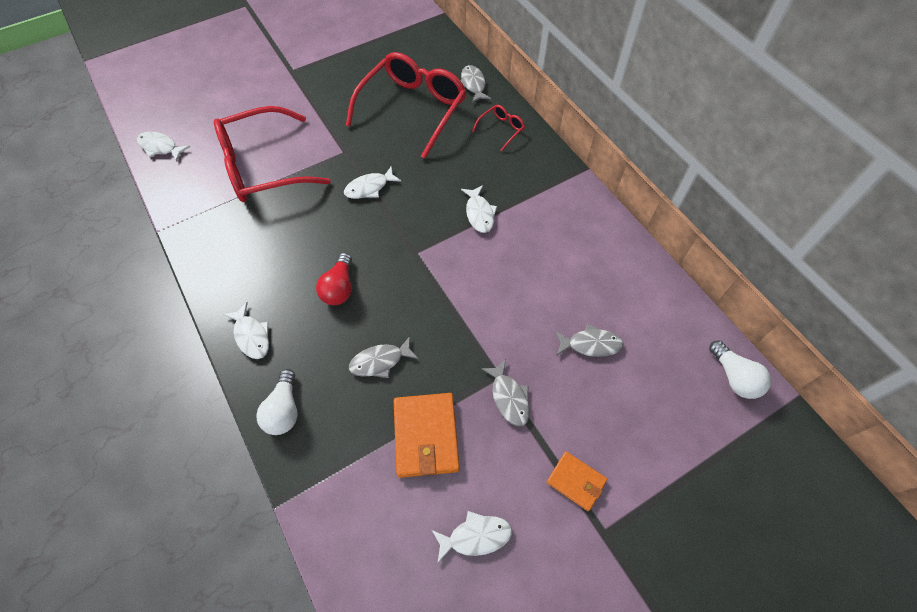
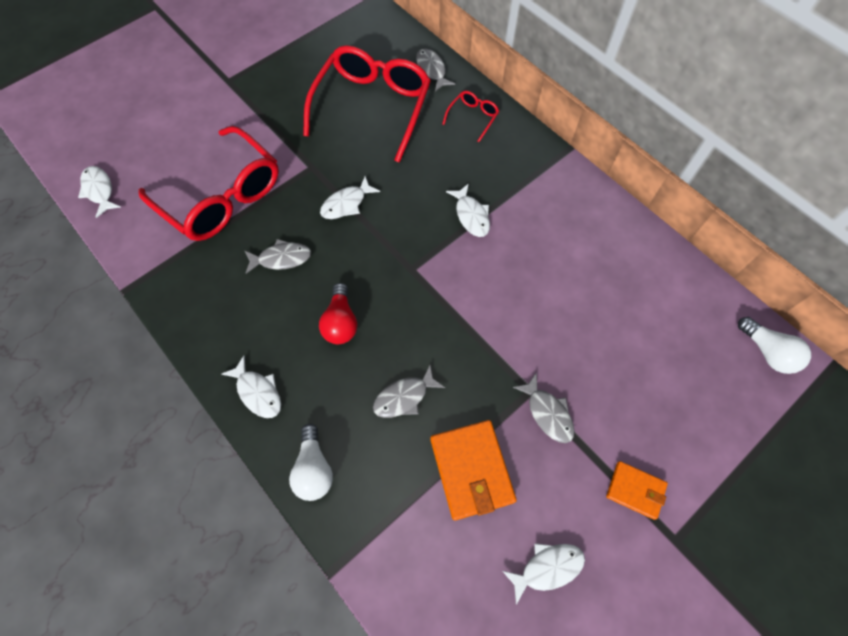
camera: 10 degrees left, 5 degrees up
(160, 147) = (99, 190): white fish -> white fish turned 45 degrees clockwise
(262, 167) = (222, 197): red glasses -> red glasses turned 105 degrees counterclockwise
(591, 344) = (618, 341): grey fish -> grey fish (281, 258)

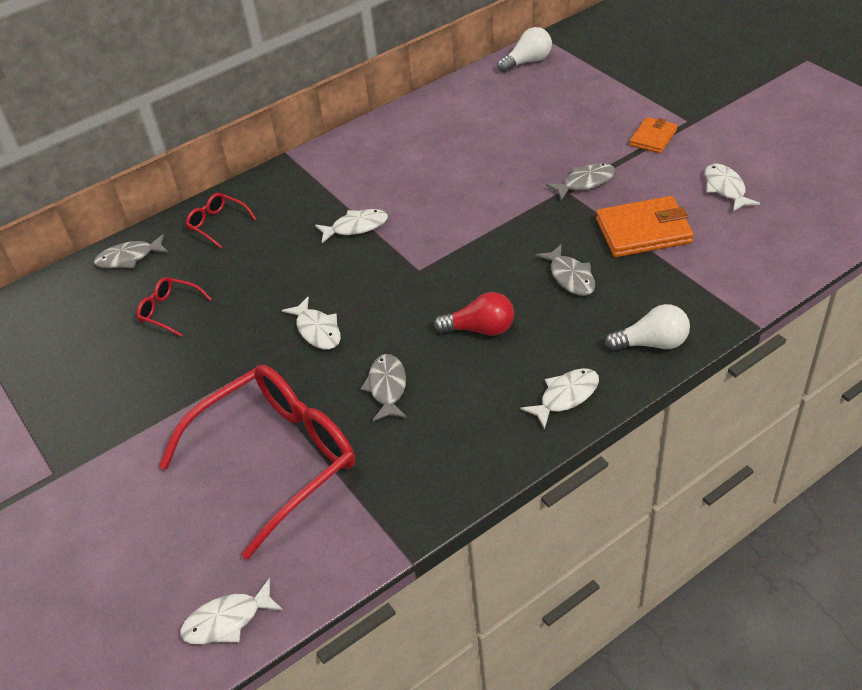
camera: 80 degrees left, 20 degrees down
(372, 107) = (169, 311): red glasses -> red glasses, size x0.42

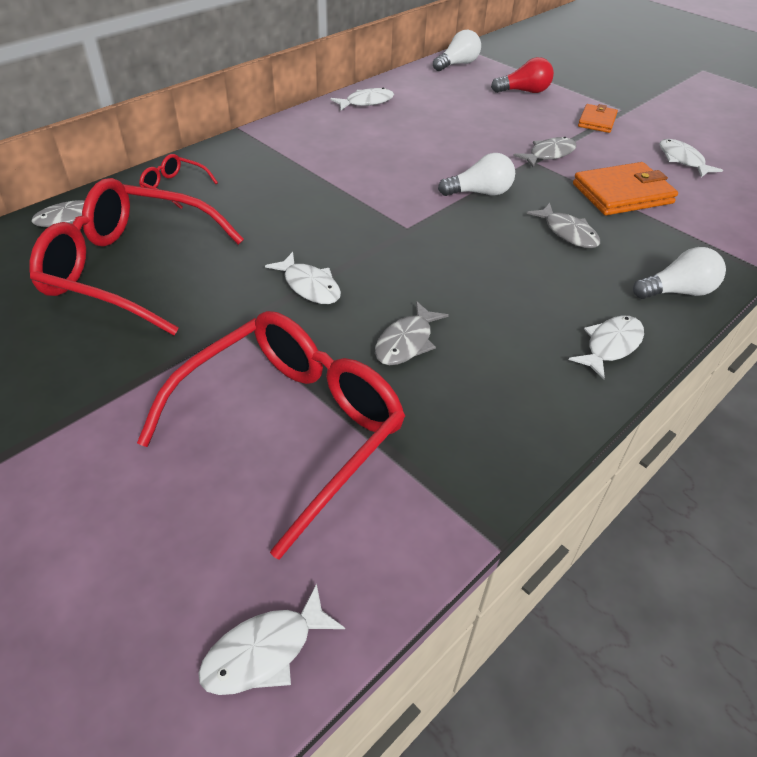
camera: 15 degrees left, 0 degrees up
(169, 311) = (129, 269): red glasses -> red glasses, size x2.37
(356, 227) = (328, 190): white fish -> white fish (366, 102)
(387, 387) = (406, 342): grey fish -> grey fish turned 135 degrees counterclockwise
(480, 329) = (492, 282): red light bulb -> red light bulb (524, 91)
(499, 230) = (480, 193): none -> white light bulb

